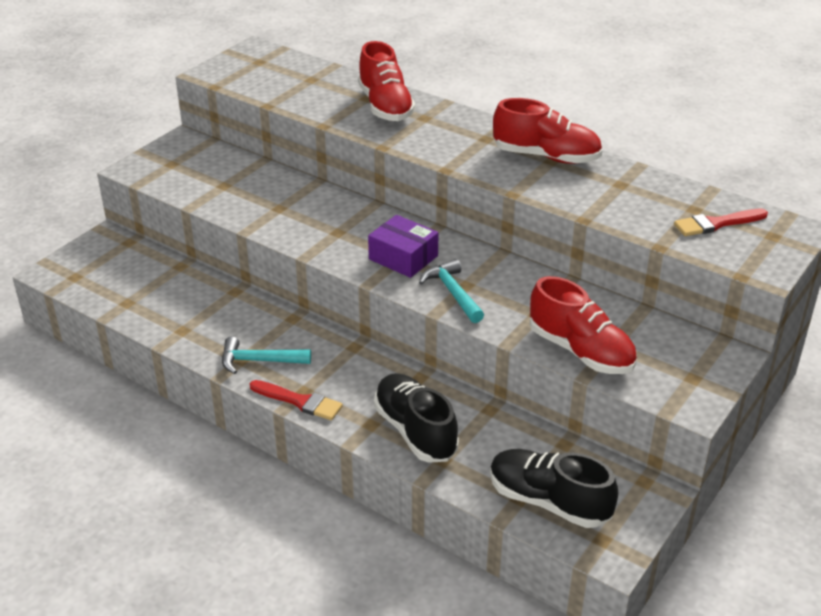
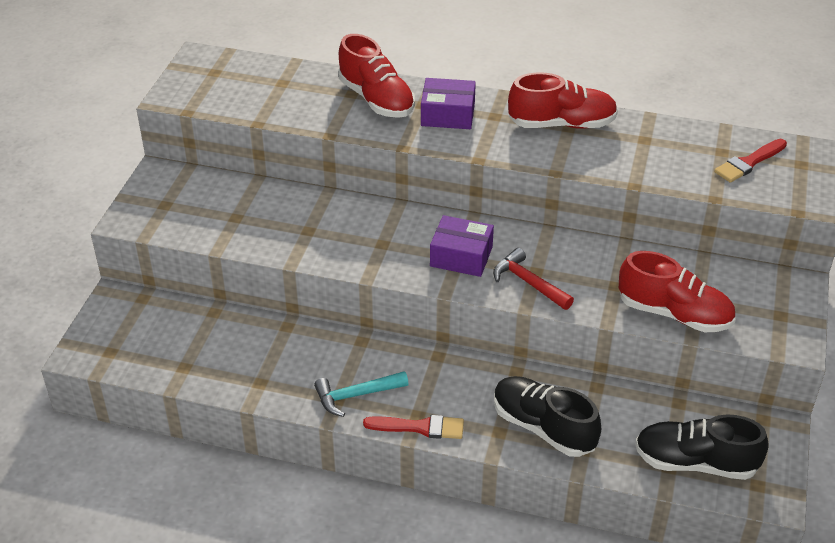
camera: 20 degrees left, 5 degrees up
(442, 129) = (448, 114): none -> purple box
(452, 292) = (528, 283): turquoise hammer -> red hammer

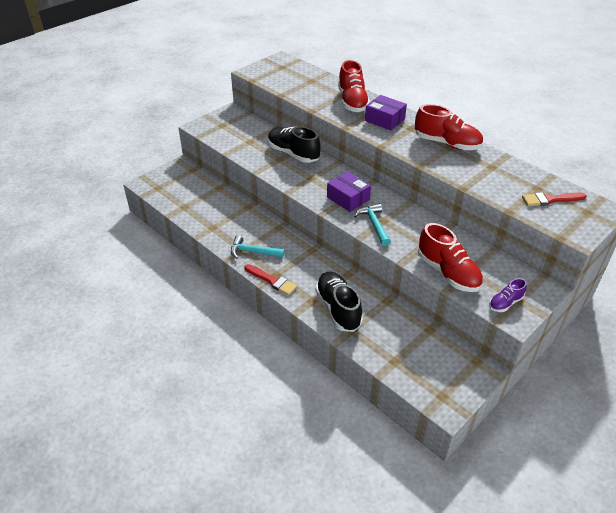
camera: 30 degrees right, 0 degrees up
(528, 283) = (374, 224): red hammer -> turquoise hammer
(695, 463) = (412, 366): black shoe -> black shoe (293, 154)
(770, 326) = (505, 303): none -> purple shoe

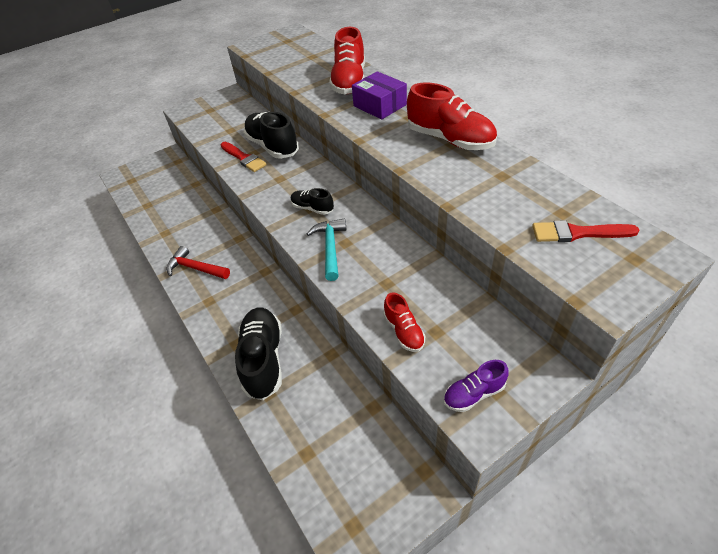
camera: 15 degrees right, 5 degrees up
(253, 252) = (195, 268): turquoise hammer -> red hammer
(272, 280) = (200, 309): red brush -> red brush (243, 158)
(348, 198) = (312, 208): purple box -> black shoe
(448, 272) = (404, 331): red shoe -> red shoe, size x0.53

